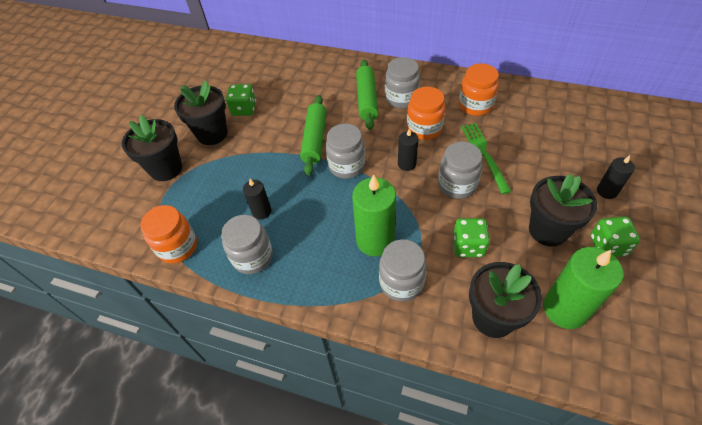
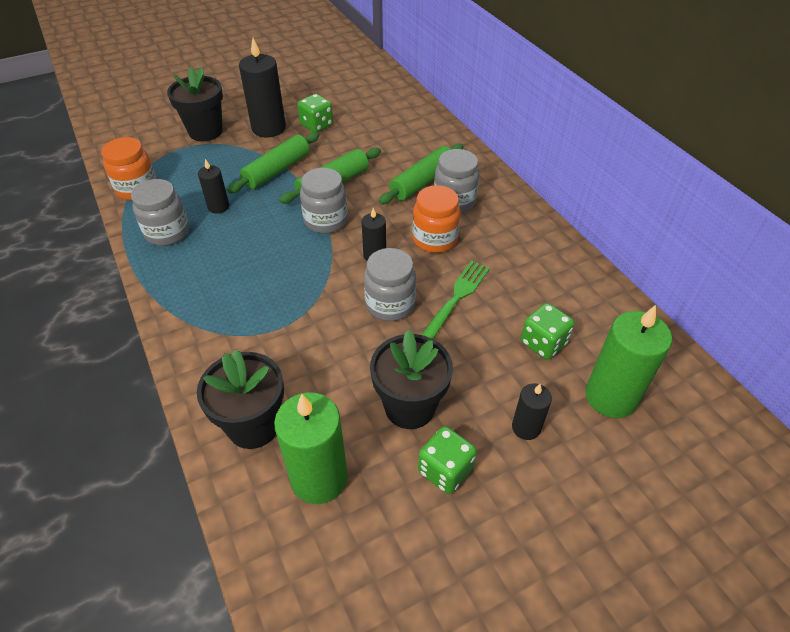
camera: 40 degrees right, 5 degrees down
(212, 134) = (268, 128): black flower pot -> black candle
(264, 158) = (277, 170): none -> green rolling pin
(375, 240) = (260, 291): green candle -> green candle (611, 397)
(401, 282) = (231, 337): grey jar -> none
(468, 246) = (322, 357): green dice -> green dice (543, 343)
(475, 105) = (515, 254): orange jar -> none

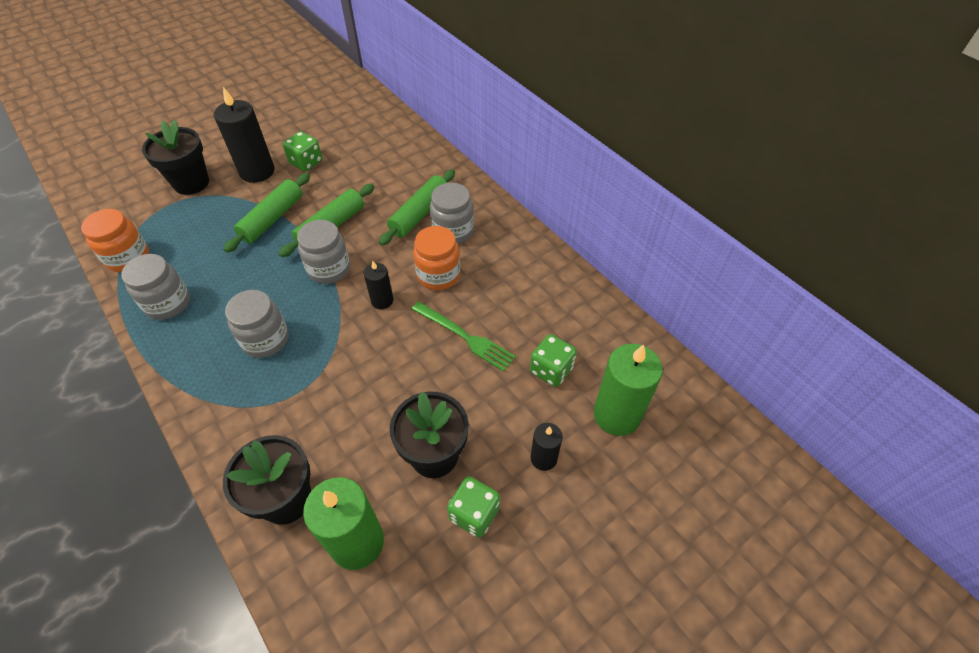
camera: 10 degrees left, 5 degrees up
(218, 207) = (217, 267): black candle -> none
(390, 304) = (403, 351): grey jar -> grey jar (265, 340)
(455, 300) = (465, 337): green fork -> green fork turned 105 degrees clockwise

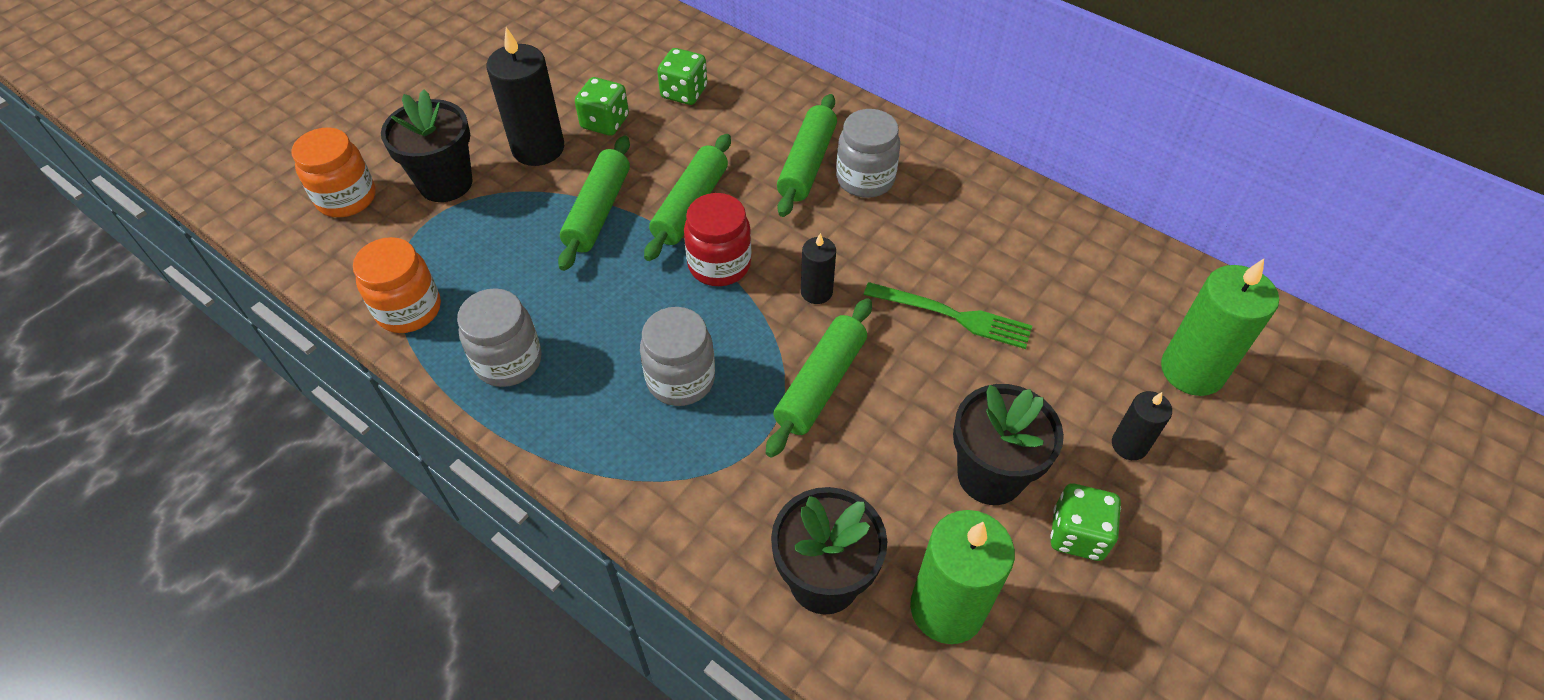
camera: 15 degrees left, 0 degrees up
(329, 269) = (719, 265): grey jar -> red jar
(353, 364) = (821, 384): none -> green rolling pin
(438, 275) = (876, 242): orange jar -> orange jar (346, 198)
(551, 370) = (1084, 333): green dice -> green dice (684, 92)

